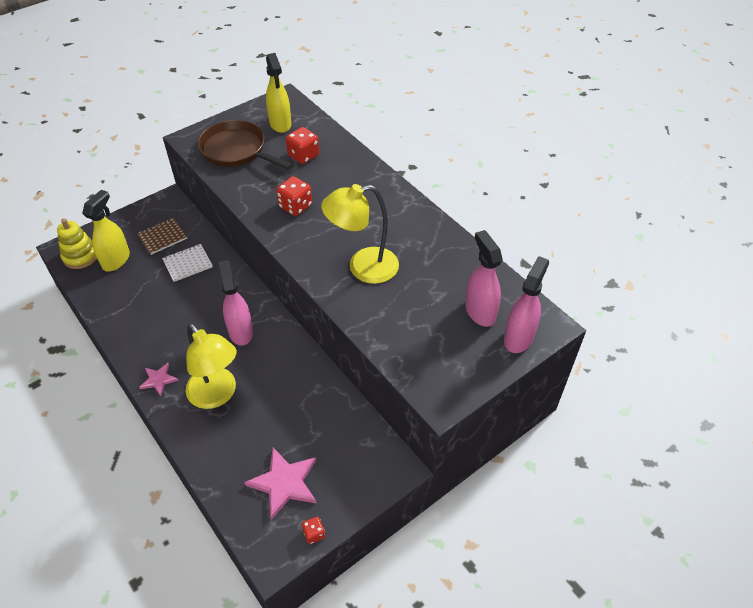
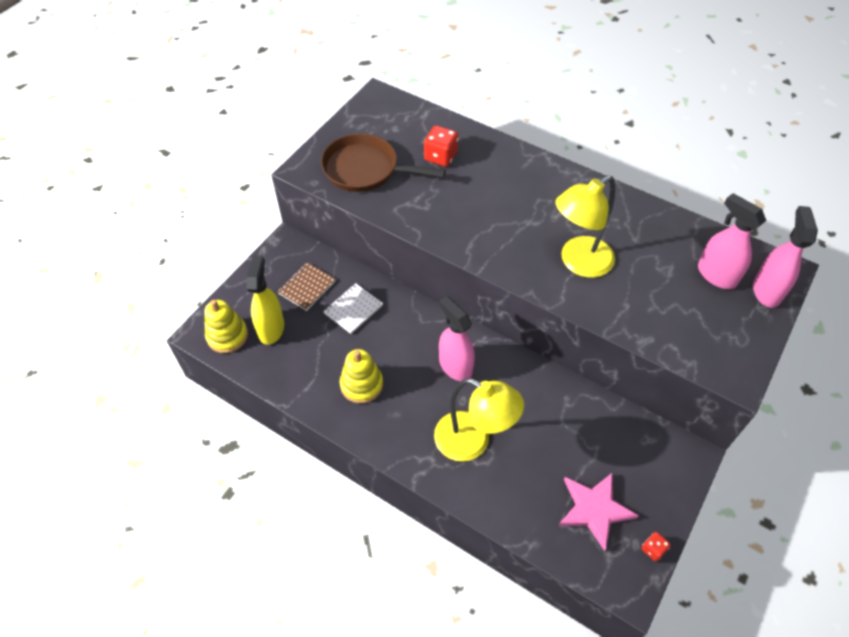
camera: 20 degrees left, 5 degrees up
(157, 323) = (361, 385): none -> yellow stacking toy
(158, 380) = (401, 446): pink star -> none
(280, 124) = (393, 127): yellow spray bottle -> none
(295, 206) = (468, 215): red dice -> none

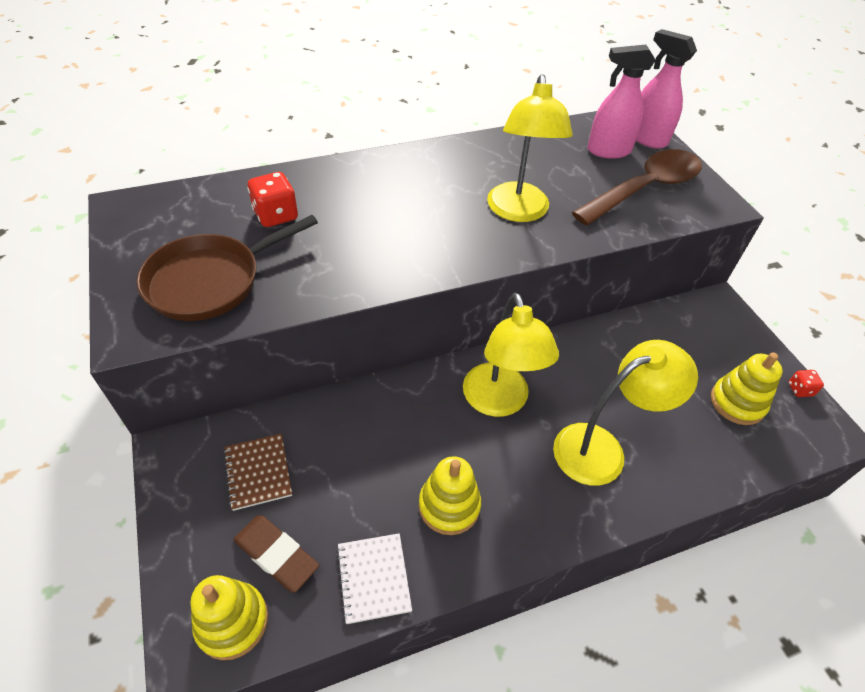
camera: 55 degrees left, 5 degrees down
(271, 328) = (276, 555): yellow spray bottle -> brown eraser
(353, 309) = (339, 445): white notebook -> white notebook (373, 578)
(455, 366) = (499, 402): pink spray bottle -> yellow lamp
(594, 509) = (737, 402): pink star -> yellow stacking toy
(695, 320) = (645, 189): none -> brown spoon

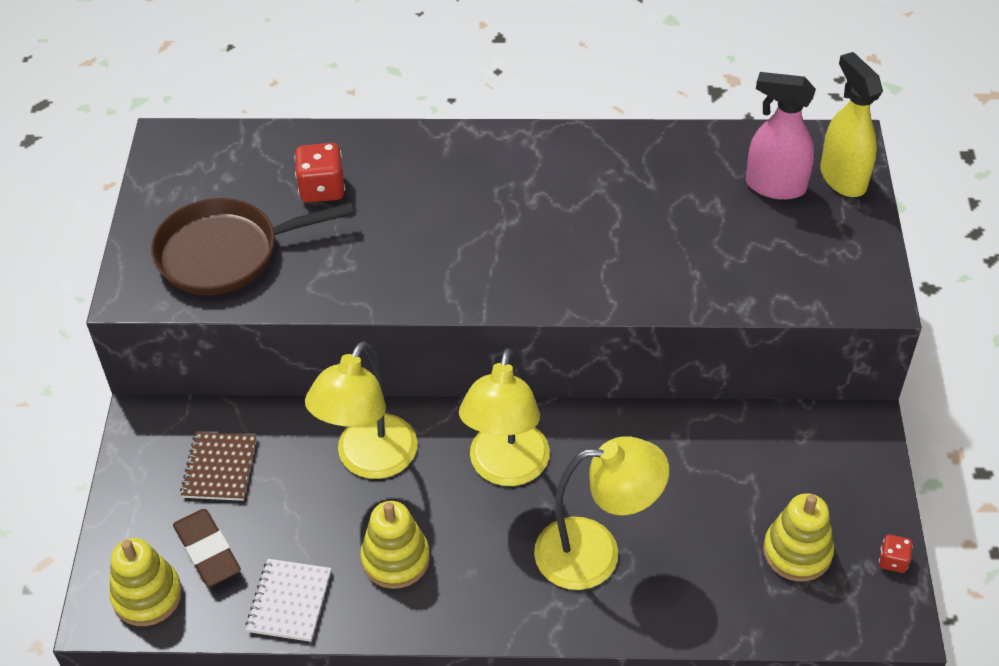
camera: 25 degrees right, 0 degrees up
(518, 212) = (602, 247): yellow lamp -> yellow lamp (369, 460)
(645, 189) = (786, 252): brown spoon -> none
(647, 138) = (842, 178): pink spray bottle -> yellow spray bottle

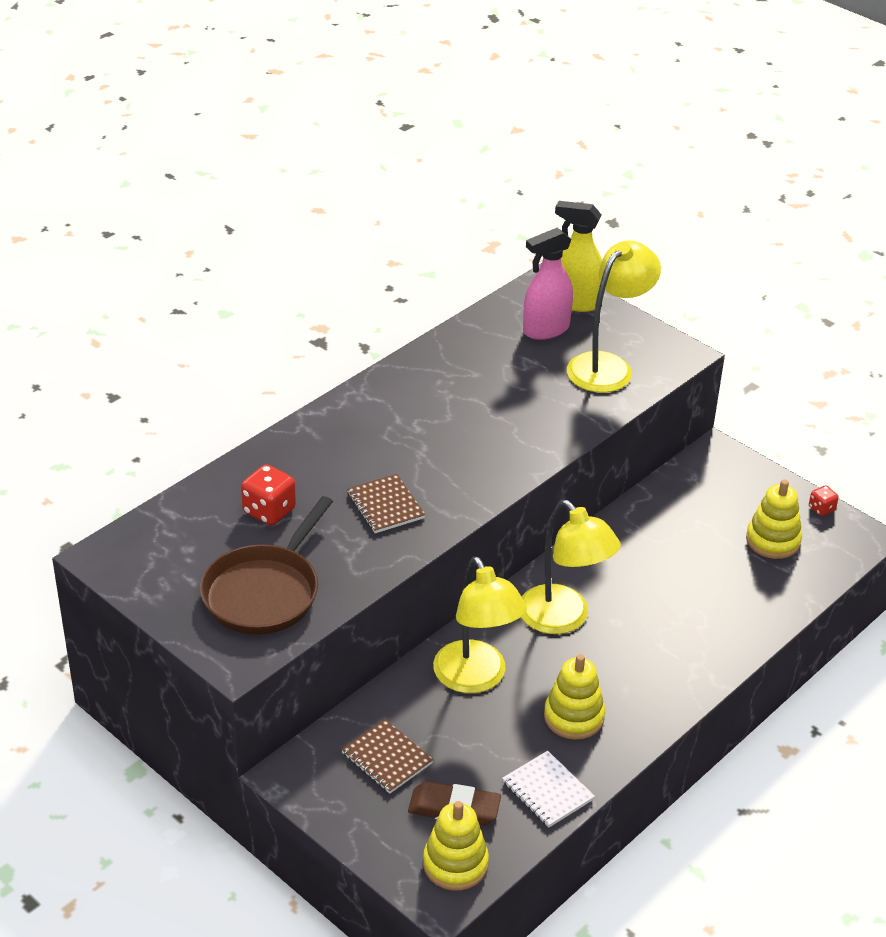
camera: 50 degrees left, 10 degrees down
(410, 249) = (385, 506): none -> brown notebook
(595, 553) = (676, 623): yellow lamp -> yellow lamp (608, 366)

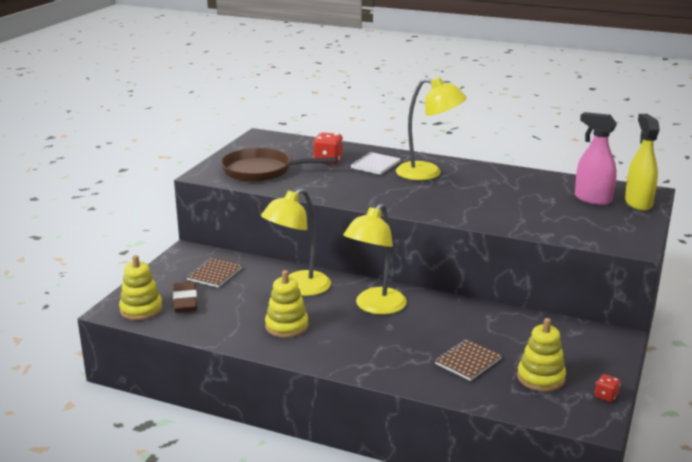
camera: 70 degrees right, 15 degrees down
(385, 506) = (361, 185): brown notebook -> brown notebook (468, 361)
(547, 791) = (215, 328): white notebook -> white notebook (375, 165)
(608, 366) = (581, 223): yellow lamp -> yellow lamp (428, 173)

